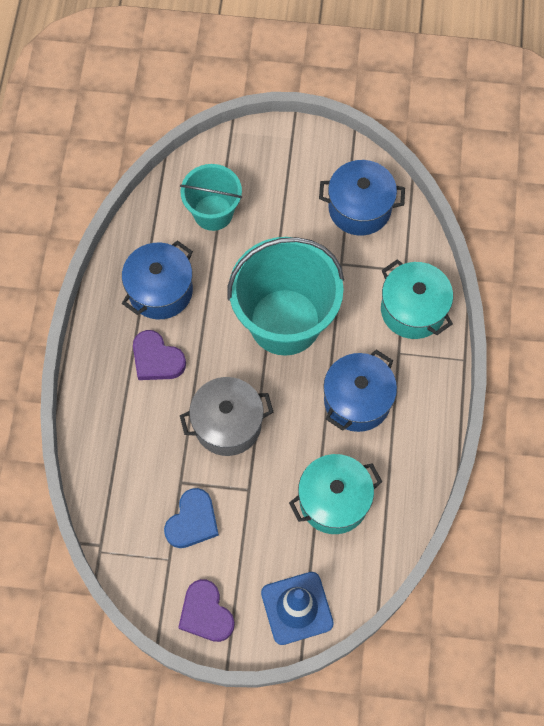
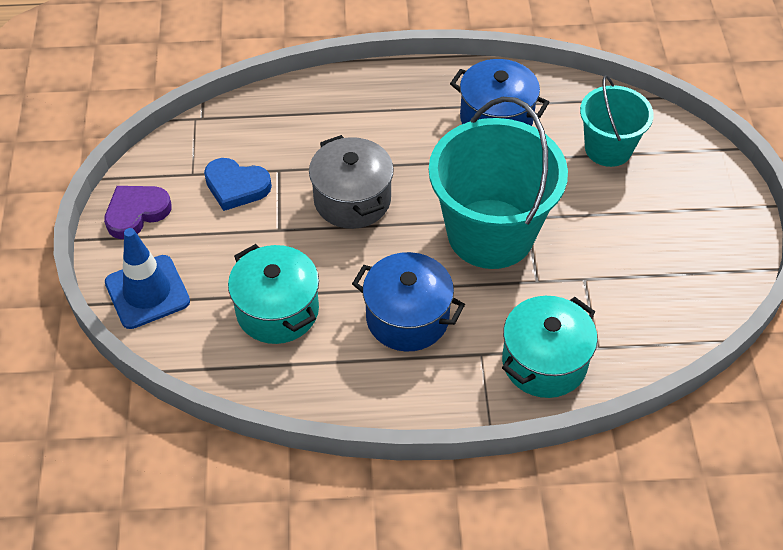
camera: 80 degrees right, 15 degrees down
(157, 359) = (415, 128): purple heart -> none
(359, 208) = (667, 288): blue pot -> none

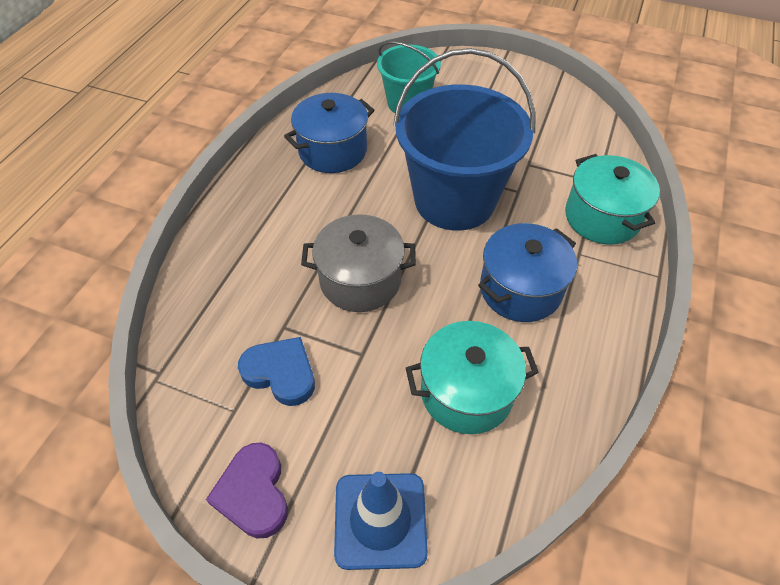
camera: 65 degrees left, 0 degrees up
(236, 186) = (281, 373): blue heart -> blue heart turned 105 degrees counterclockwise
(490, 234) = (454, 200): turquoise bucket -> blue bucket

